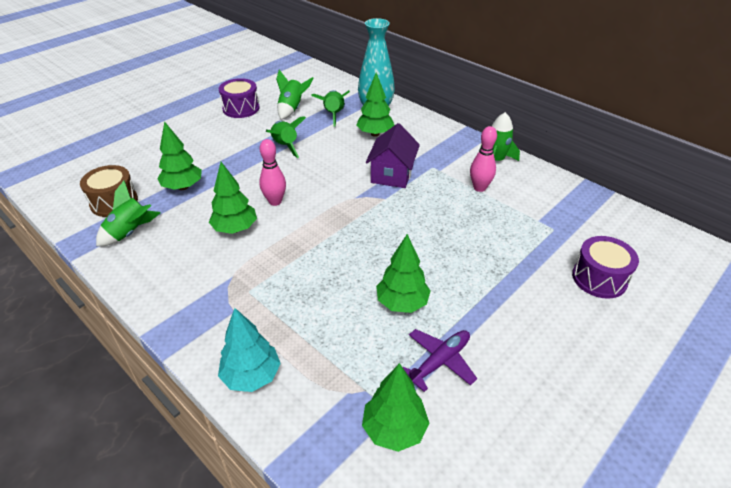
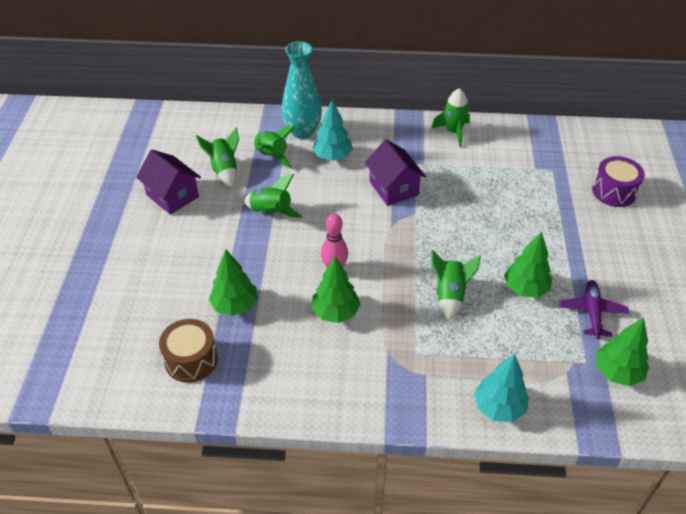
camera: 40 degrees left, 5 degrees up
(130, 233) = (251, 375): green rocket -> green rocket (450, 295)
(241, 108) = (172, 196): purple drum -> purple house
(375, 134) = (332, 157): green tree -> turquoise tree
(479, 188) = (469, 163): pink bowling pin -> none

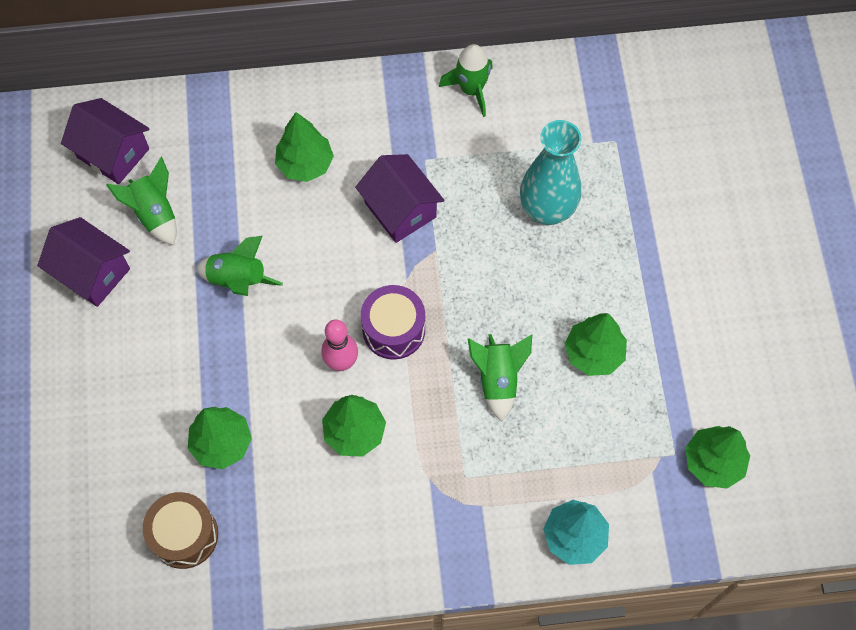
camera: 10 degrees left, 20 degrees up
(206, 136) = (113, 153): none -> purple house
(271, 156) = (217, 176): green rocket -> none
(302, 131) = (253, 122): turquoise vase -> turquoise vase (547, 210)
(332, 157) = (305, 164): turquoise tree -> green tree
(592, 312) = (680, 376): purple plane -> none
(614, 191) = (701, 168): purple drum -> purple drum (393, 329)

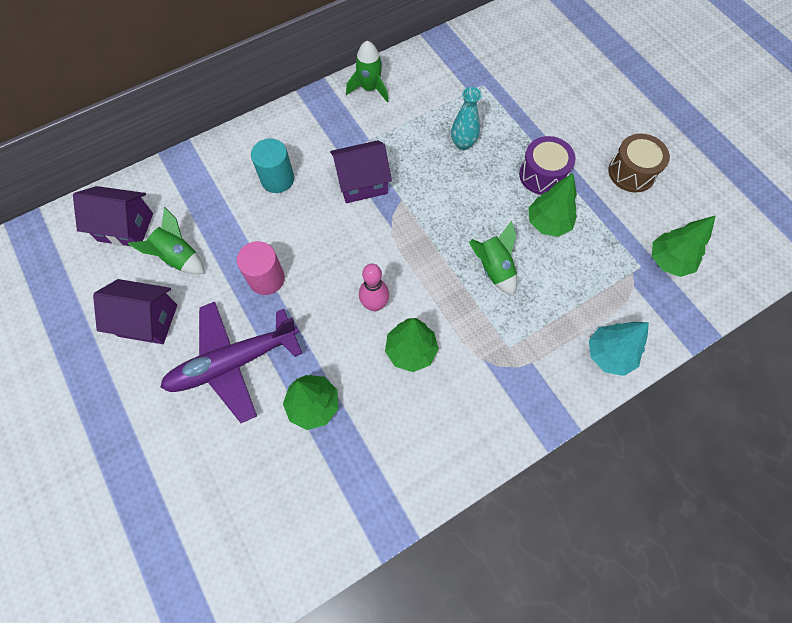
camera: 25 degrees left, 0 degrees up
(160, 360) = (233, 363): none -> purple plane
(184, 535) = (318, 492): brown drum -> brown drum (631, 172)
(238, 280) = (266, 279): green rocket -> pink cylinder
(305, 164) = (277, 179): green tree -> turquoise cylinder
(393, 329) = (401, 265): purple drum -> purple drum (542, 175)
(400, 210) = (362, 183): purple house -> purple house turned 45 degrees counterclockwise
(547, 210) = (463, 144): turquoise vase -> turquoise vase, size x0.61

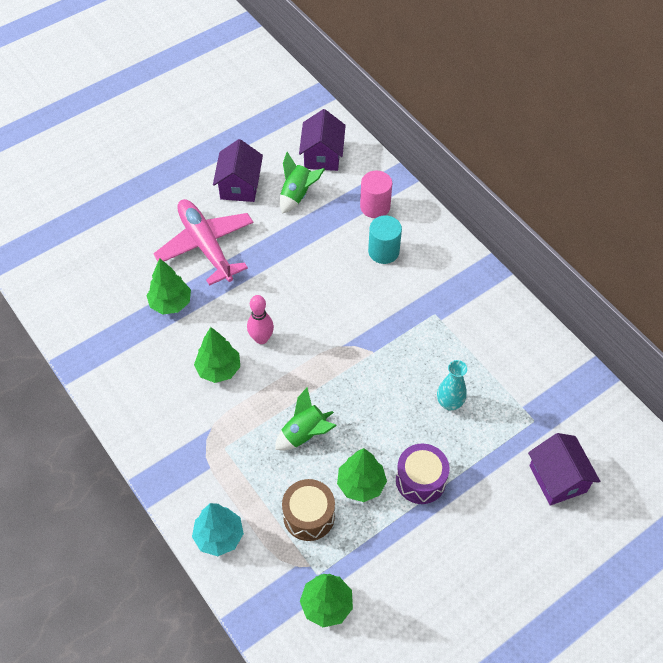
camera: 85 degrees right, 10 degrees down
(233, 363) = (205, 246): purple plane -> pink plane
(266, 279) = (281, 257): pink cylinder -> pink cylinder (375, 206)
(362, 183) = (388, 318): purple house -> purple house (557, 478)
(369, 88) = (506, 314): green rocket -> none
(631, 172) = (437, 574): brown drum -> brown drum (309, 516)

